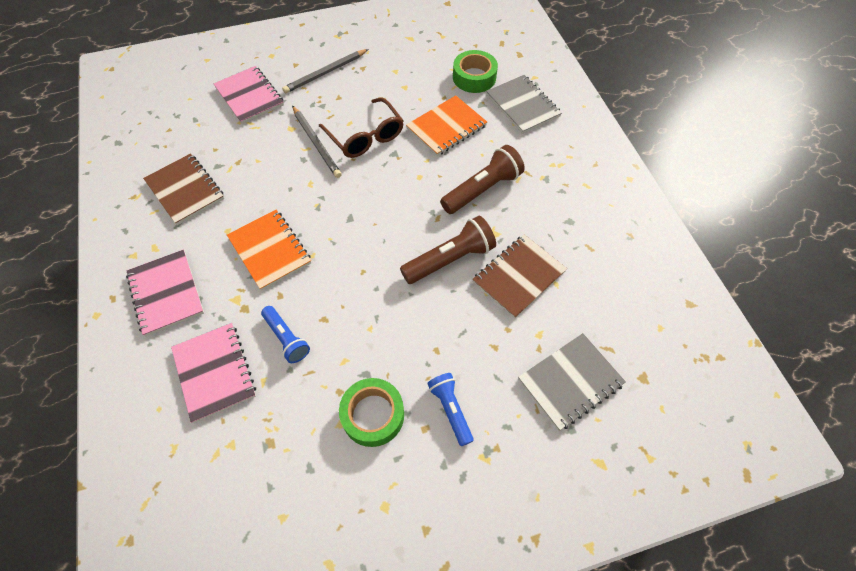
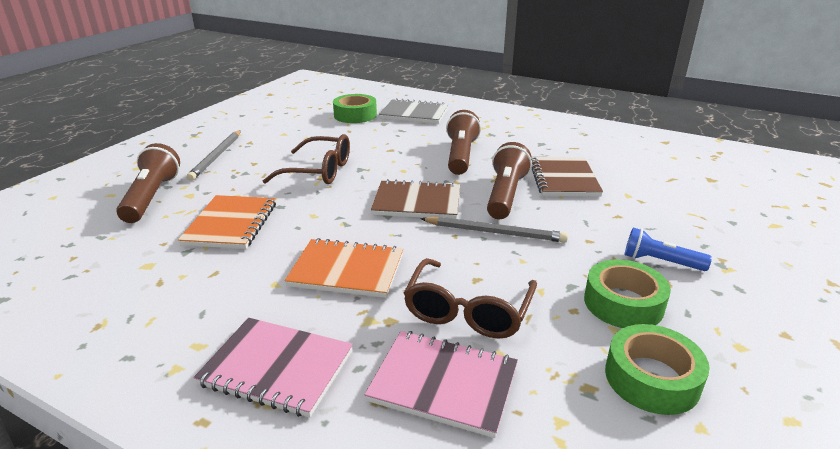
camera: 45 degrees left, 30 degrees down
(185, 190) = (171, 285): brown notebook -> brown notebook (417, 202)
(249, 96) = (151, 197): pink notebook -> brown flashlight
(286, 338) = (468, 311): blue flashlight -> brown glasses
(306, 471) = (651, 378): none -> green tape
(316, 143) = (277, 193): grey pencil -> grey pencil (495, 232)
(446, 127) = (378, 141): orange notebook -> orange notebook (231, 224)
(570, 382) = (687, 203): grey notebook -> none

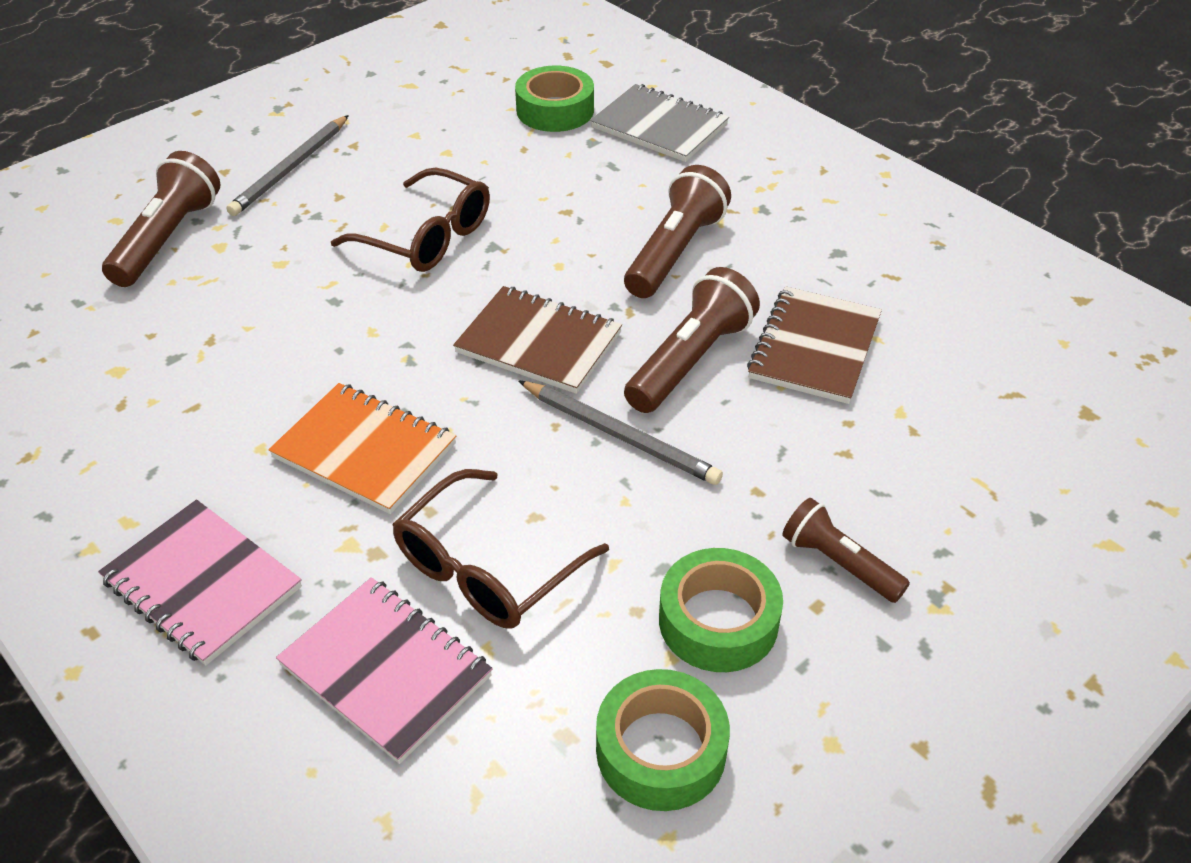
camera: 20 degrees right, 15 degrees up
(231, 224) = (251, 320): orange notebook -> none
(660, 262) = (839, 563): blue flashlight -> brown flashlight

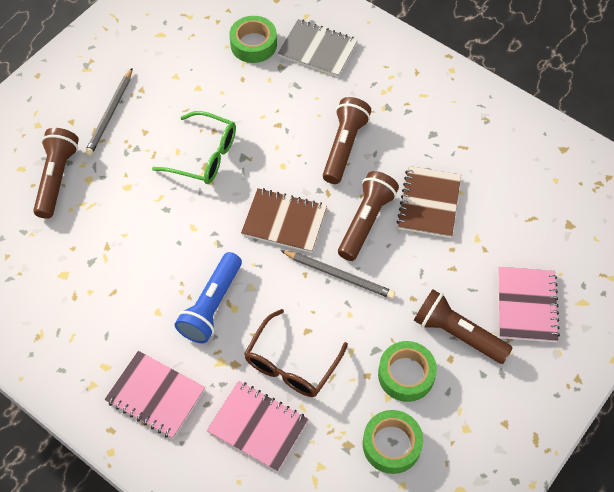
camera: 10 degrees left, 15 degrees up
(365, 451) = (212, 305): orange notebook -> blue flashlight
(427, 237) = (204, 156): brown glasses -> green glasses
(839, 563) = (457, 334): brown flashlight -> brown flashlight, size x1.57
(990, 534) = (526, 305): none -> pink notebook

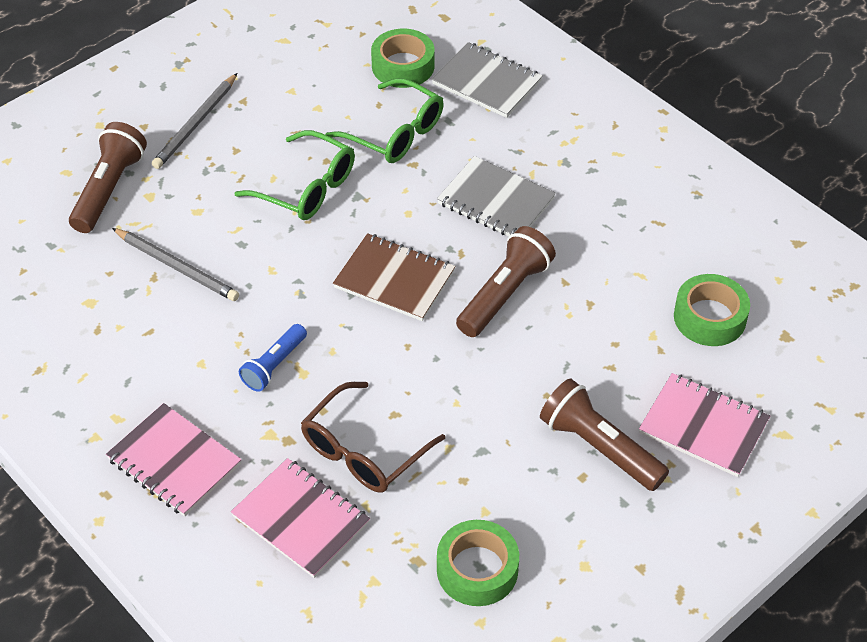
camera: 10 degrees right, 10 degrees down
(212, 305) = (274, 365): blue flashlight -> blue flashlight, size x0.64
(260, 101) = (395, 133): none -> green glasses
(339, 275) = (453, 354): grey pencil -> grey pencil (177, 267)
(344, 147) = (495, 201): brown flashlight -> grey notebook
(406, 374) = (517, 487): green tape -> green tape (709, 317)
(429, 203) = (595, 284): brown notebook -> none
(526, 305) = (703, 427): pink notebook -> pink notebook turned 75 degrees counterclockwise

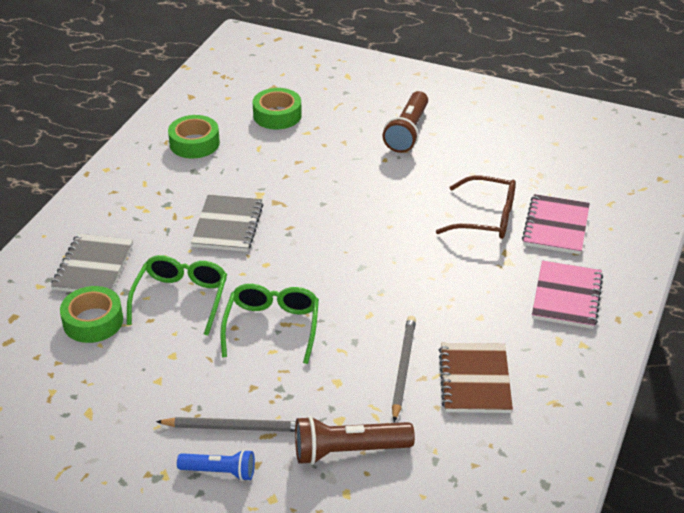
camera: 115 degrees left, 10 degrees down
(274, 365) = (453, 280): blue flashlight -> blue flashlight (219, 472)
(394, 279) = (336, 250): brown notebook -> brown notebook (474, 380)
(477, 569) = (526, 153): green tape -> green tape (194, 143)
(504, 294) = (314, 198): brown flashlight -> none
(703, 427) = (363, 101): pink notebook -> none

